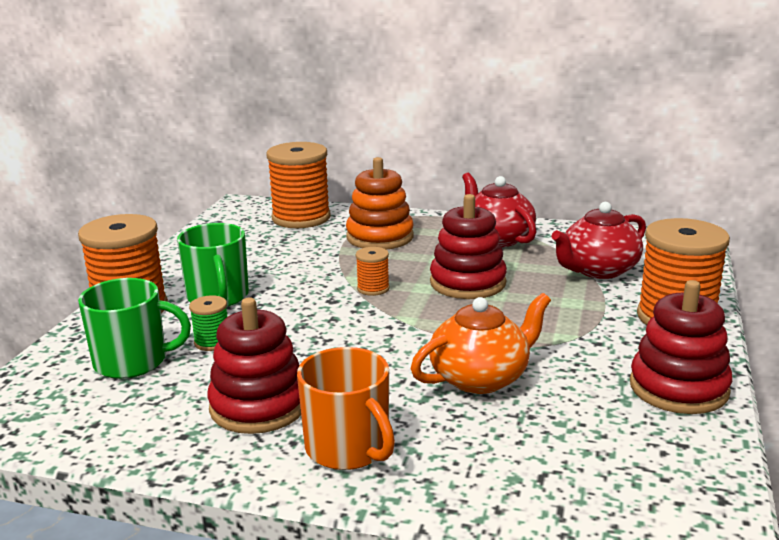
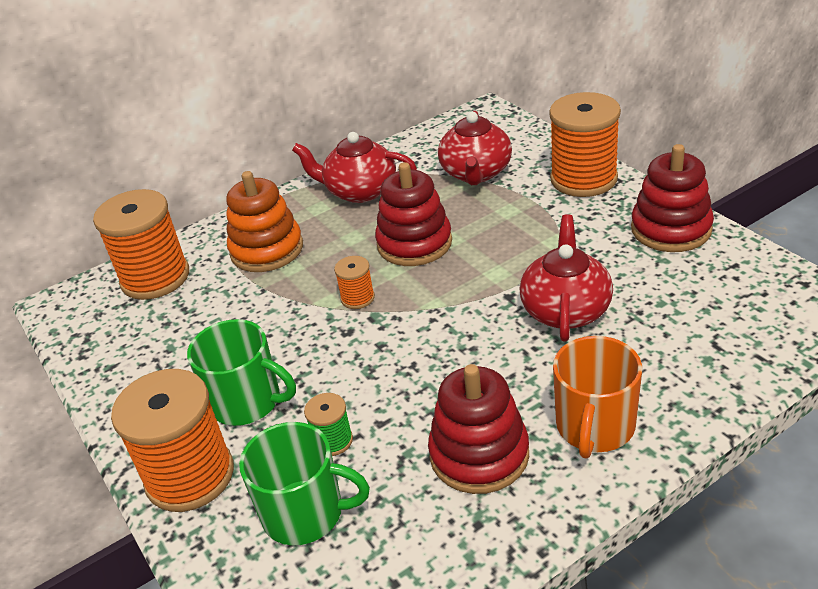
camera: 45 degrees left, 15 degrees up
(133, 362) = (305, 513): green mug -> green mug turned 60 degrees clockwise
(349, 448) = (594, 427): orange mug -> orange mug turned 105 degrees clockwise
(481, 378) = (565, 309): orange teapot -> red teapot

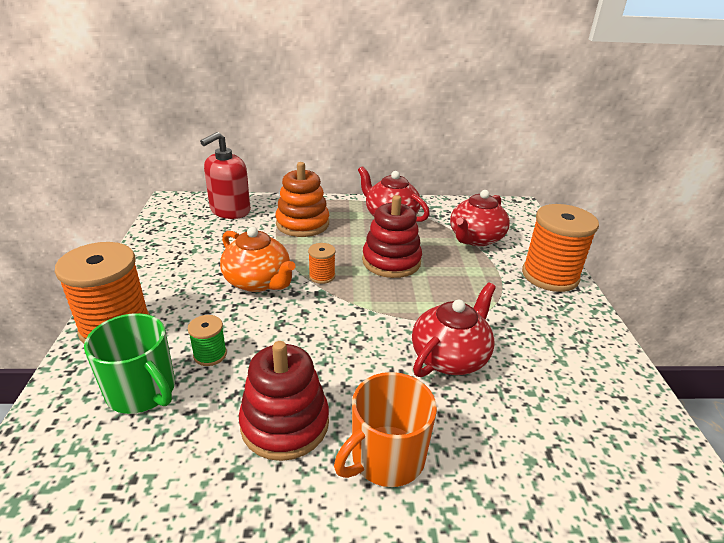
camera: 25 degrees right, 5 degrees down
(155, 278) = (230, 210): orange spool -> red soap dispenser
(247, 402) = (194, 302): green mug -> none
(294, 341) = (258, 281): none -> orange teapot
(671, 229) = (589, 342): red stacking toy -> none

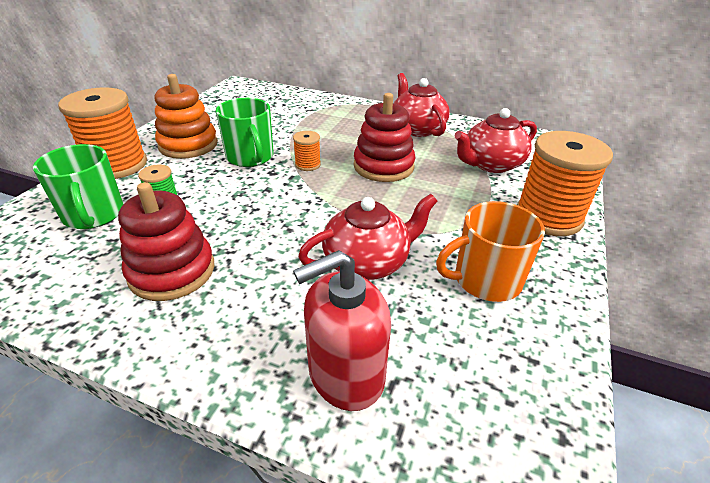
camera: 25 degrees right, 5 degrees up
(230, 210) = (276, 99): red soap dispenser -> red soap dispenser (345, 374)
(258, 281) = (250, 157): orange teapot -> green mug
(302, 224) = (328, 120): orange stacking toy -> orange stacking toy (188, 145)
(386, 457) = (229, 327): orange mug -> orange mug (485, 280)

